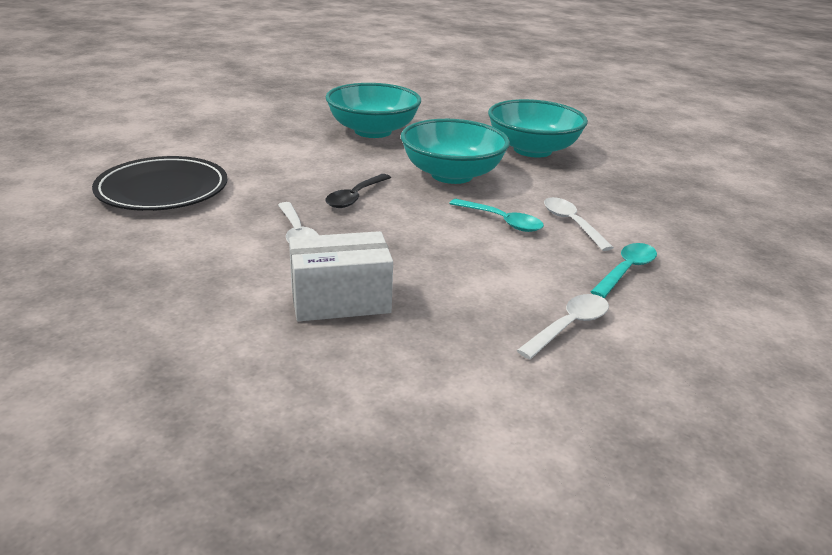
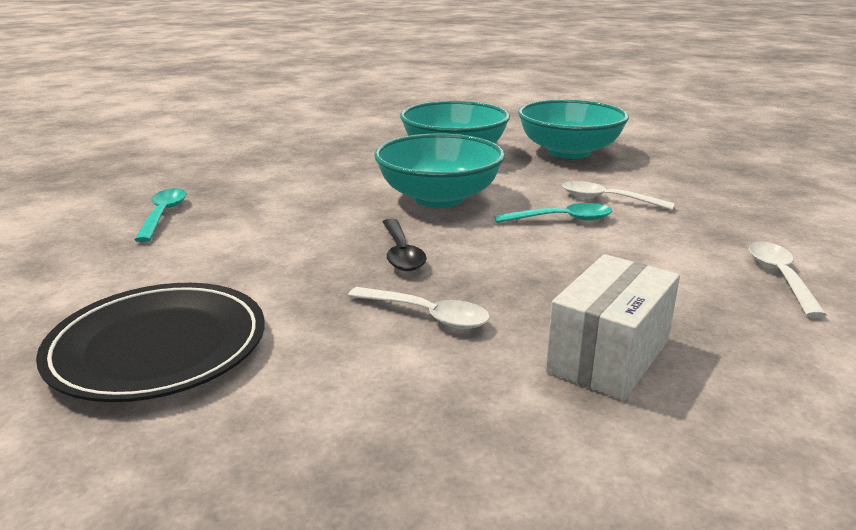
camera: 40 degrees left, 5 degrees down
(373, 131) = (279, 186): turquoise bowl -> turquoise bowl (569, 152)
(626, 270) = (713, 218): turquoise spoon -> turquoise spoon (163, 215)

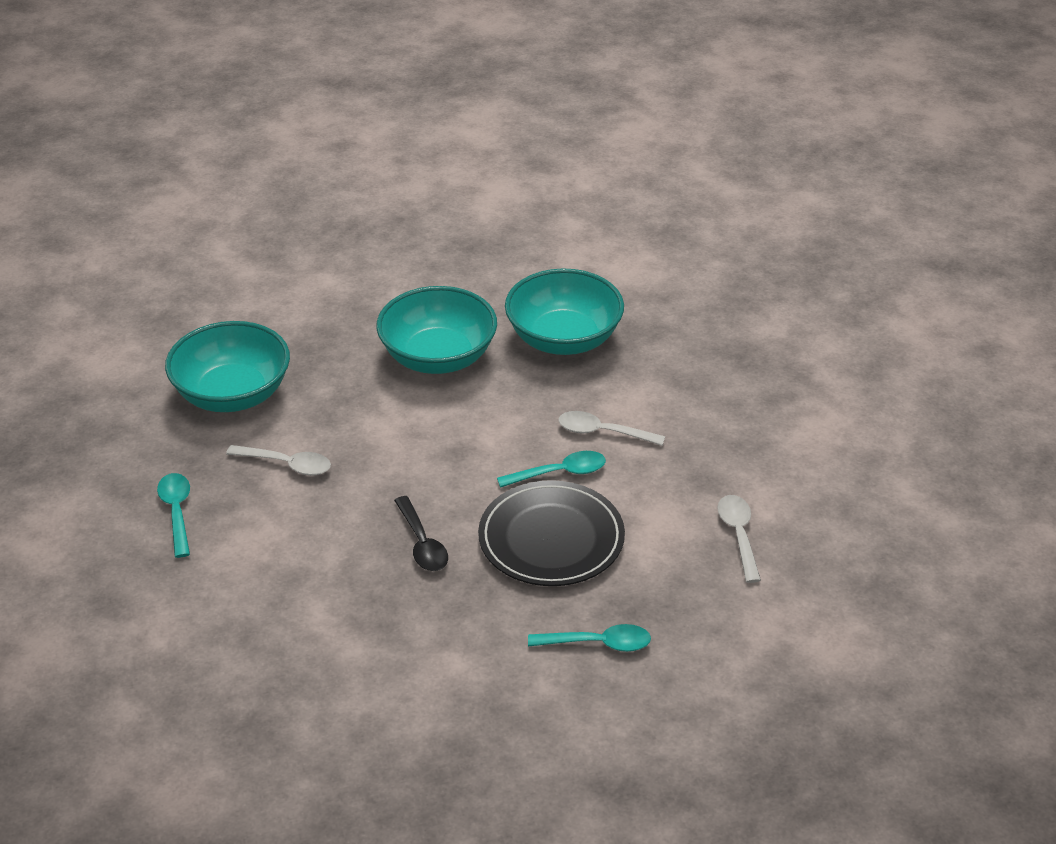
camera: 10 degrees left, 15 degrees up
(158, 347) = (268, 680): black plate -> black plate (551, 539)
(427, 315) = (460, 619): white spoon -> white spoon (287, 464)
(439, 198) = (438, 449): turquoise bowl -> turquoise bowl (232, 394)
(608, 356) = (598, 643): white box -> turquoise spoon

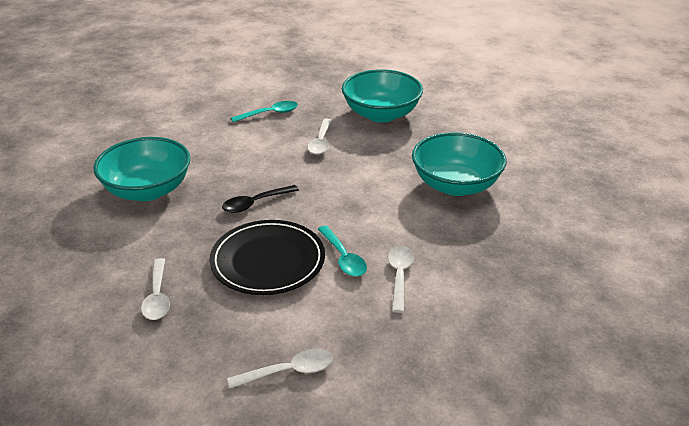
camera: 80 degrees right, 5 degrees down
(563, 339) = (510, 243): turquoise bowl -> turquoise bowl (147, 190)
(598, 643) = (157, 296): turquoise spoon -> white spoon

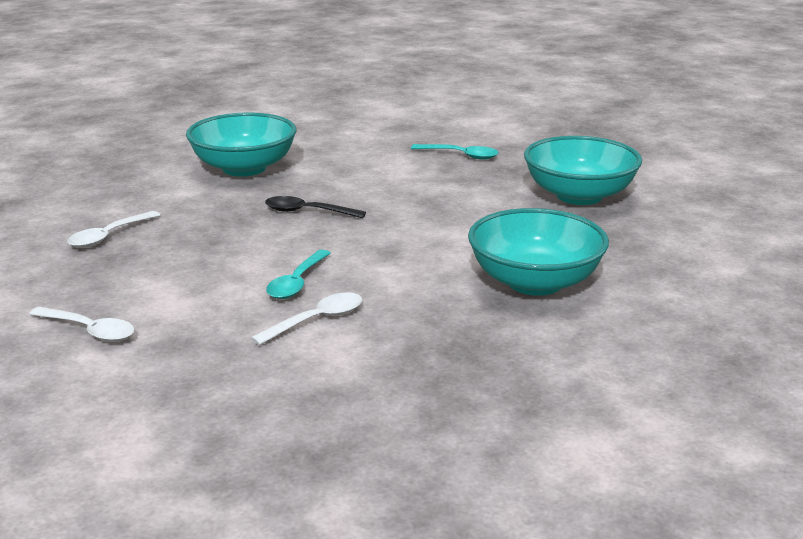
camera: 45 degrees right, 10 degrees down
(268, 261) = (231, 254): black plate -> none
(321, 142) = (464, 193): white spoon -> none

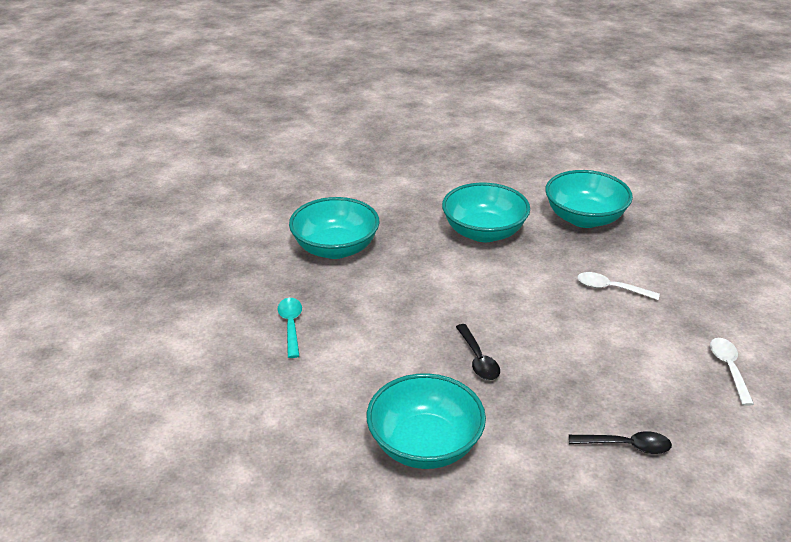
camera: 120 degrees left, 10 degrees up
(109, 236) = (626, 446): white spoon -> black spoon
(297, 282) = (581, 315): turquoise spoon -> none
(500, 371) = (584, 218): none -> turquoise bowl

